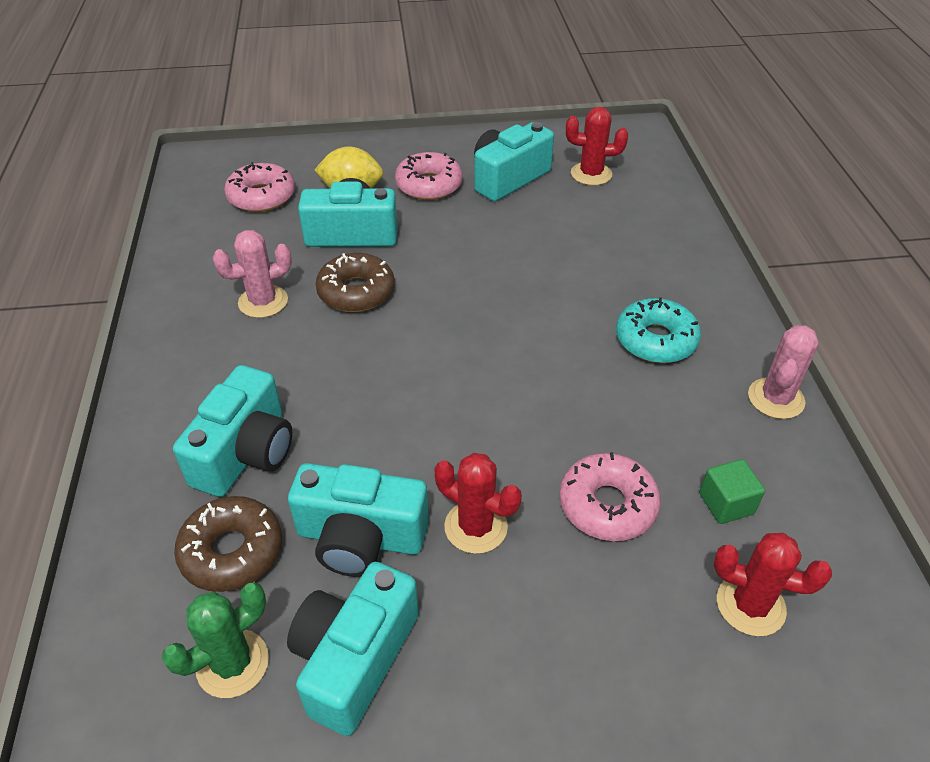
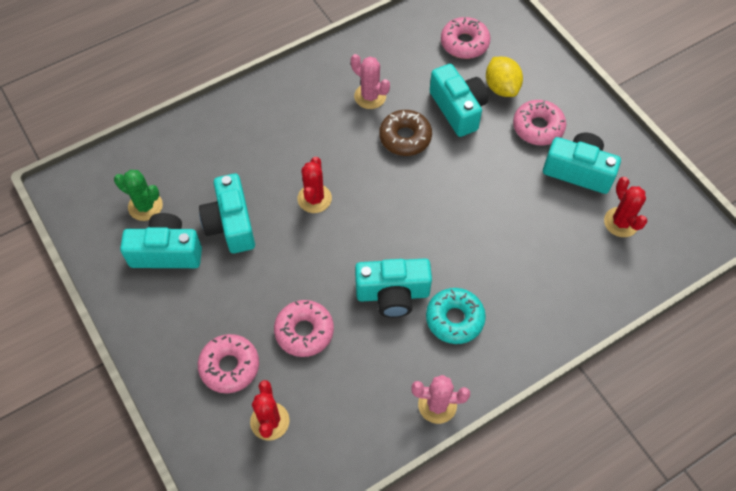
camera: 65 degrees right, 15 degrees up
(232, 551) = (199, 175): brown donut -> none
(246, 453) = (258, 148): turquoise camera -> turquoise camera (392, 294)
(476, 527) = (260, 273): red cactus -> red cactus (314, 198)
(631, 631) = (229, 366): none -> pink donut
(726, 503) = (334, 394): green cube -> none

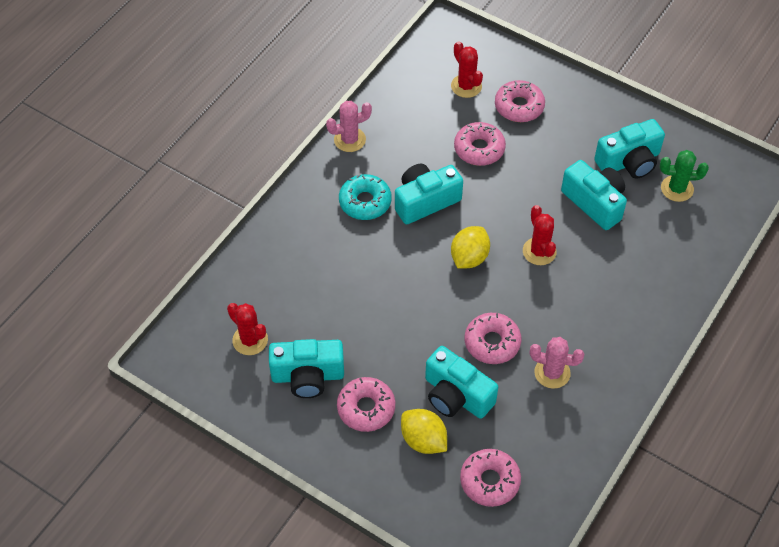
camera: 155 degrees right, 5 degrees down
(382, 219) = (469, 257): none -> yellow lemon
(405, 137) = (492, 342): brown donut -> pink donut

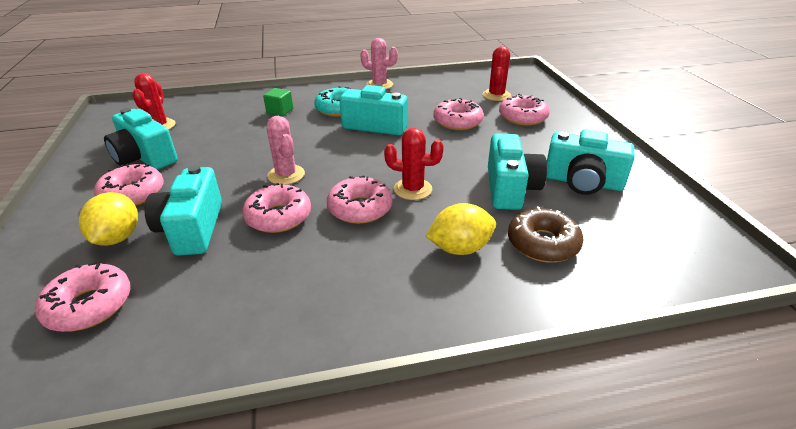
camera: 45 degrees right, 20 degrees down
(320, 243) = (280, 111): none -> green cube
(469, 257) = (353, 164): yellow lemon -> yellow lemon (460, 248)
(530, 295) = (360, 208): none -> pink donut
(539, 251) = (413, 189): red cactus -> red cactus turned 75 degrees clockwise
(552, 373) = (284, 269): pink cactus -> pink cactus (286, 175)
(658, 239) = (543, 243): none -> brown donut
(677, 189) = (614, 221): green cactus -> none

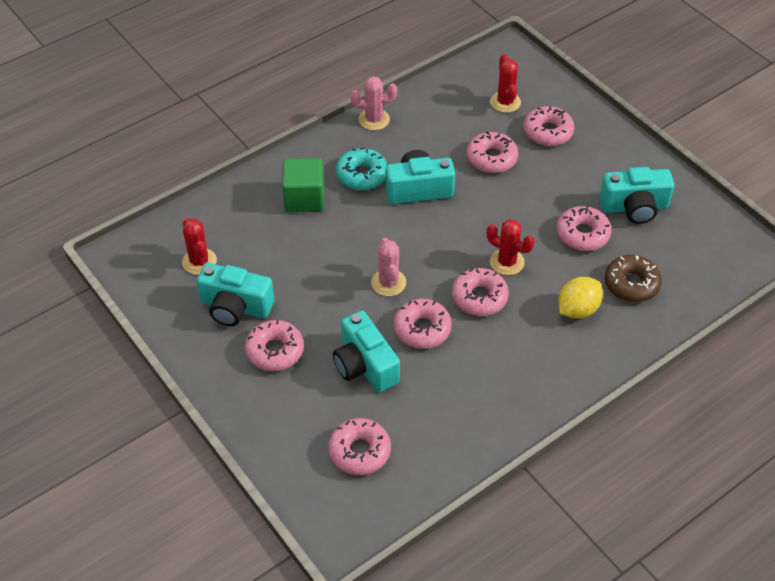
camera: 25 degrees left, 15 degrees up
(118, 238) = (314, 395): yellow lemon -> none
(280, 111) = (304, 198): green cube -> green cube, size x1.72
(286, 175) = (388, 283): pink cactus -> pink cactus turned 45 degrees clockwise
(413, 189) = (507, 262): red cactus -> red cactus turned 45 degrees clockwise
(510, 188) = (582, 234): turquoise camera -> pink donut

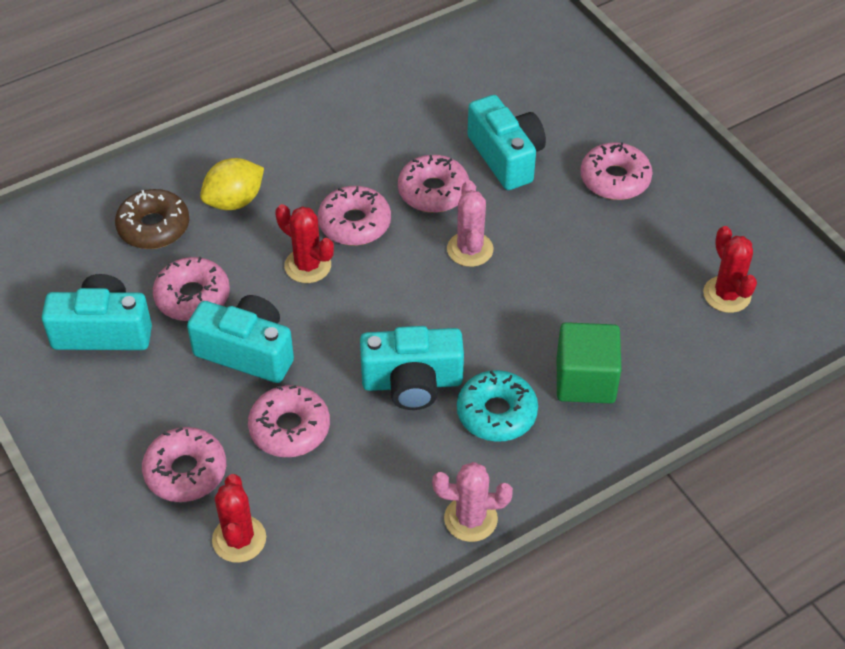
camera: 175 degrees left, 0 degrees up
(235, 307) = (669, 232): turquoise camera -> turquoise camera (247, 352)
(359, 451) = (516, 77): pink donut -> none

